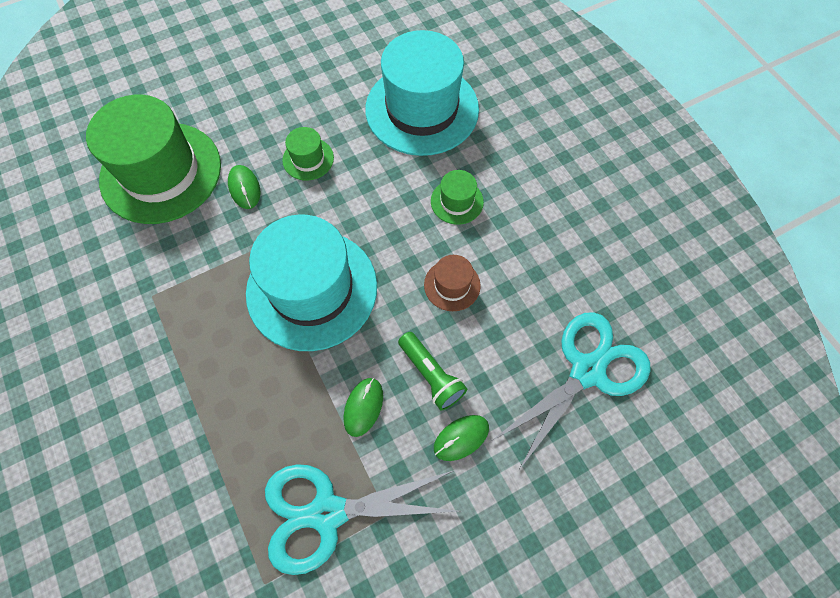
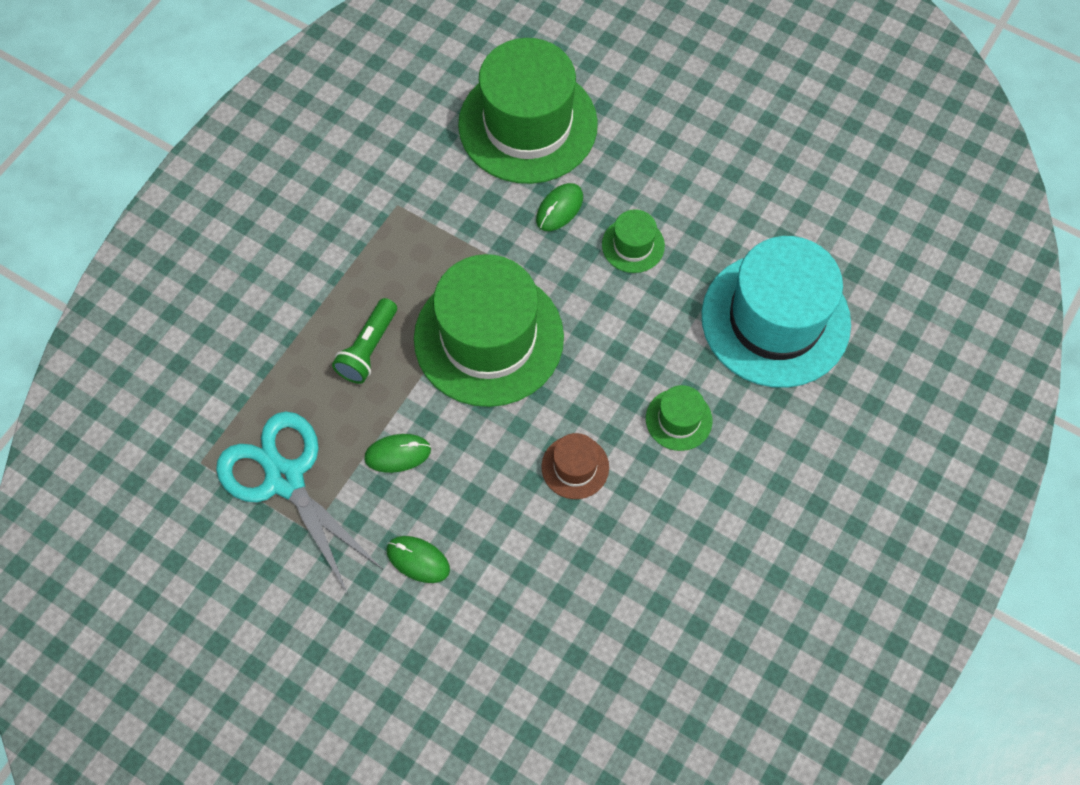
camera: 60 degrees right, 0 degrees up
(312, 289) = (489, 338): turquoise hat -> green hat
(431, 375) = (465, 499): green flashlight -> green flashlight (368, 349)
(587, 371) = (559, 650): turquoise scissors -> none

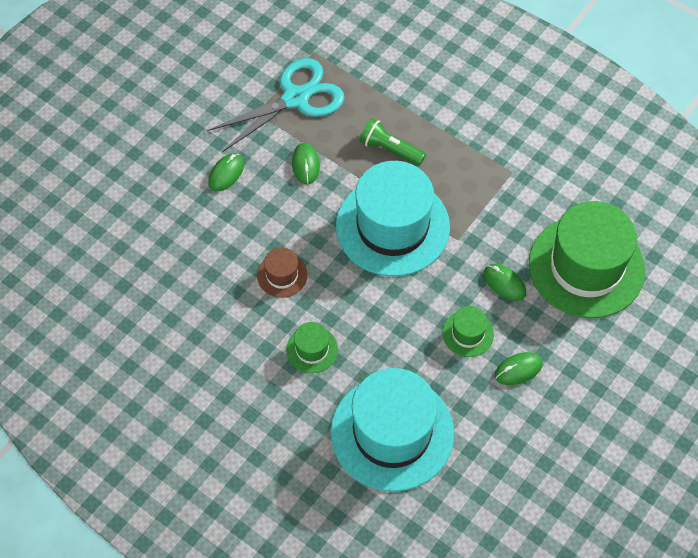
camera: 95 degrees right, 5 degrees down
(489, 338) = (392, 226): green hat -> turquoise hat
(673, 191) = (518, 369): none -> green mouse

